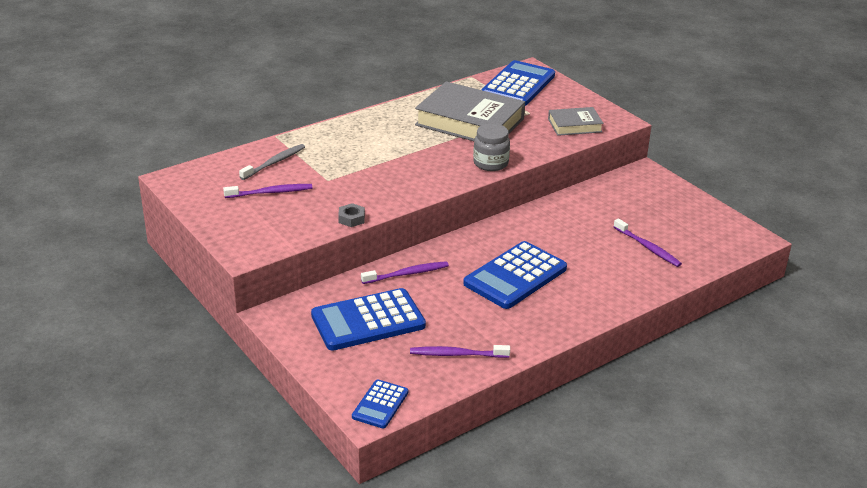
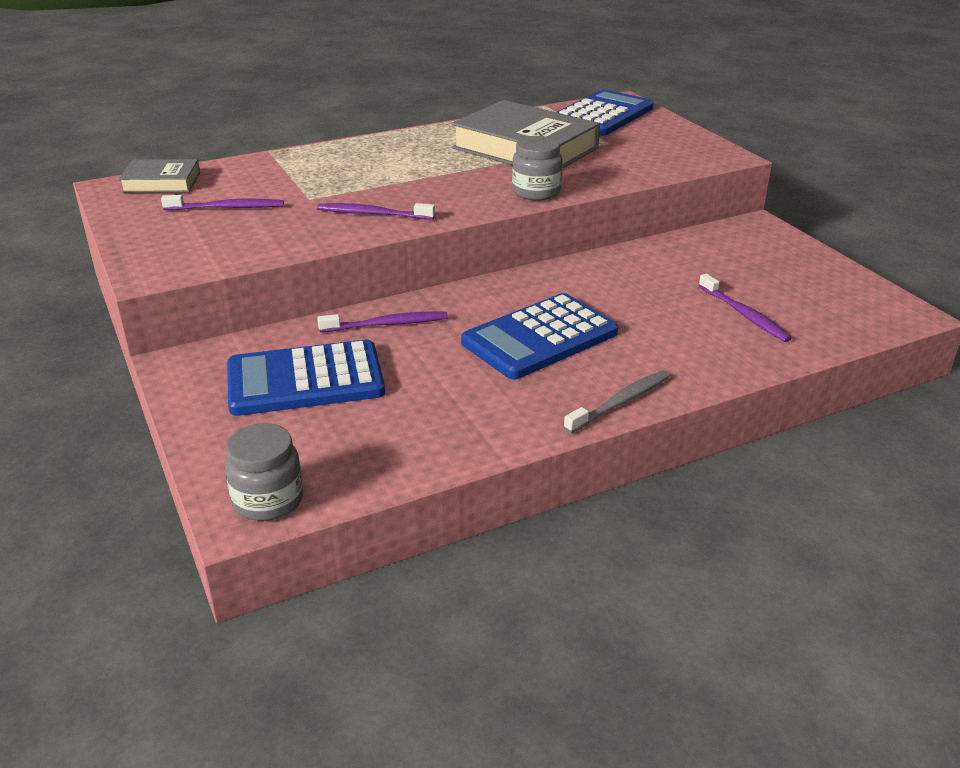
camera: 10 degrees right, 0 degrees up
(274, 162) = (251, 177): grey toothbrush -> grey toothbrush (621, 402)
(351, 219) = (318, 243): grey nut -> none
(380, 404) = (268, 500): blue calculator -> grey jar
(457, 354) = (415, 436): purple toothbrush -> purple toothbrush (372, 214)
(574, 125) = (665, 158): grey book -> grey book (161, 182)

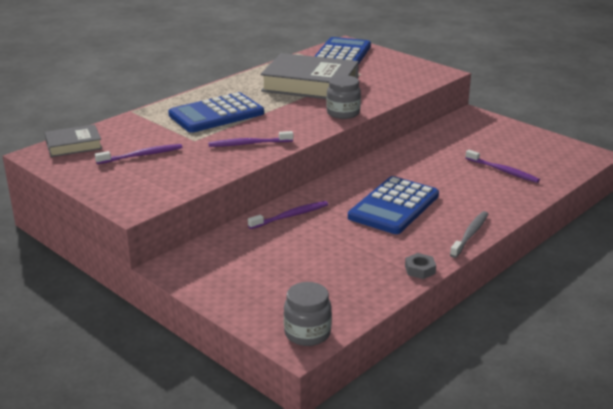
camera: 20 degrees left, 5 degrees down
(305, 380) = (267, 260): blue calculator -> blue calculator (216, 114)
(503, 440) = (420, 270): none -> grey nut

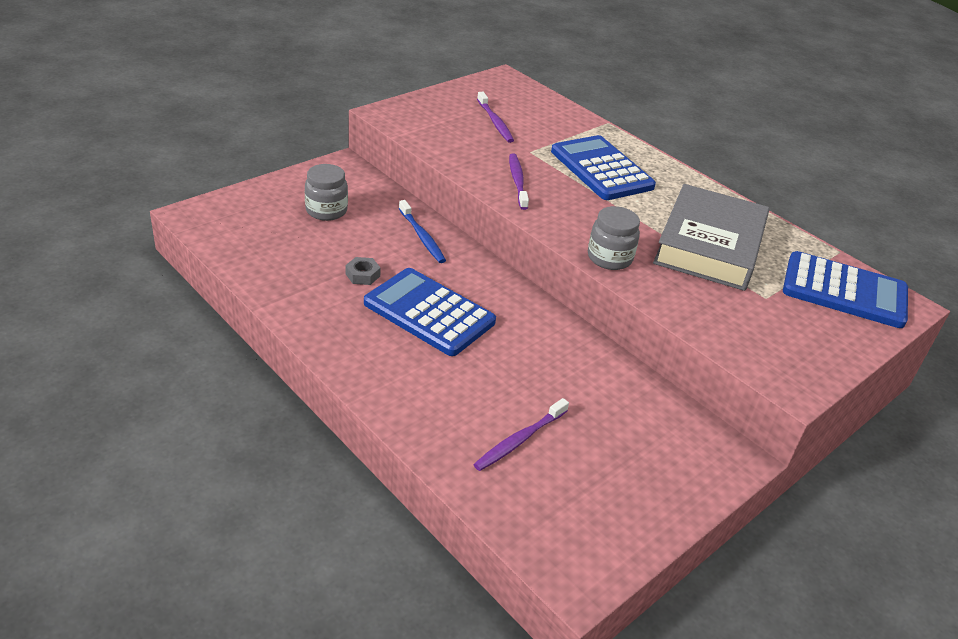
camera: 90 degrees right, 10 degrees up
(74, 145) = (522, 92): grey book -> none
(291, 216) = (422, 237): purple toothbrush -> blue toothbrush
(307, 333) = (206, 220): grey jar -> grey jar (326, 211)
(420, 270) = (282, 305): grey nut -> grey nut (362, 275)
(470, 234) = (345, 361): grey toothbrush -> none

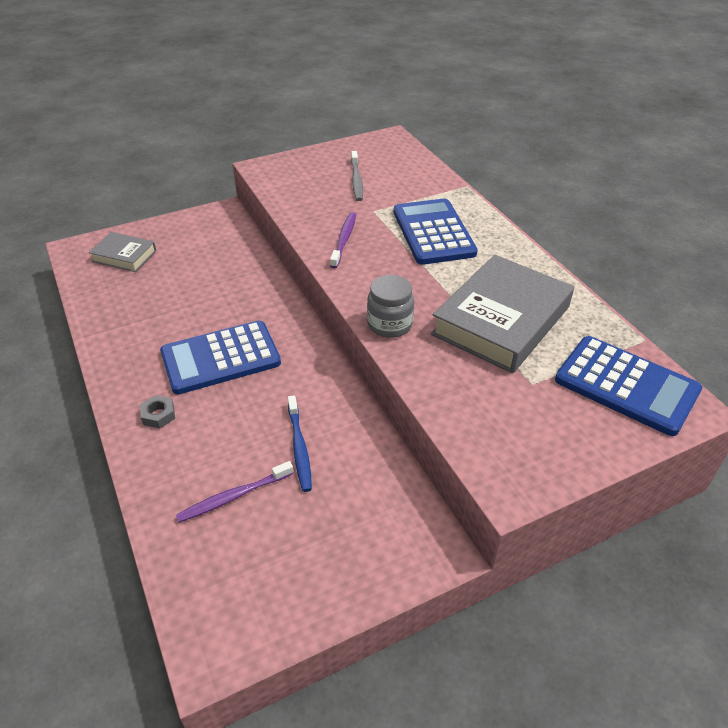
camera: 20 degrees right, 5 degrees up
(257, 218) = (124, 256): none -> grey book
(326, 211) = (185, 253): grey jar -> none
(362, 275) = (182, 316): grey nut -> grey nut (158, 415)
(422, 237) = (254, 284): blue toothbrush -> blue toothbrush (299, 448)
(429, 313) = (220, 358): blue calculator -> blue calculator turned 75 degrees counterclockwise
(495, 122) = (356, 180): purple toothbrush -> grey toothbrush

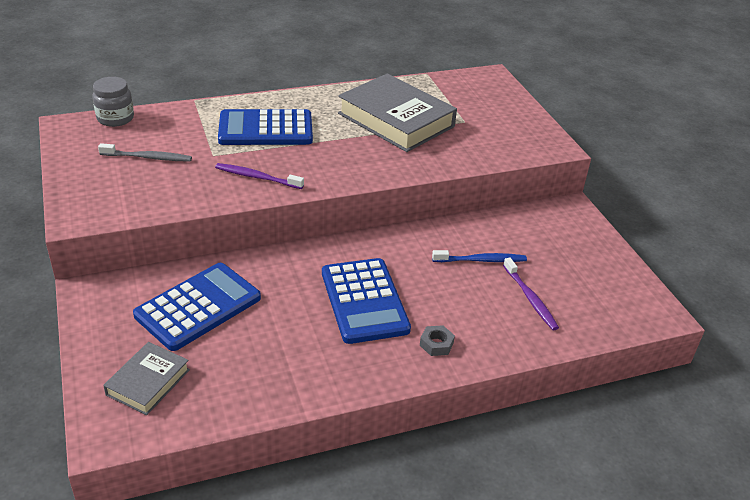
camera: 85 degrees left, 5 degrees down
(389, 324) = (390, 169): grey jar -> grey jar (115, 118)
(626, 385) = (470, 90): blue calculator -> blue calculator (198, 307)

